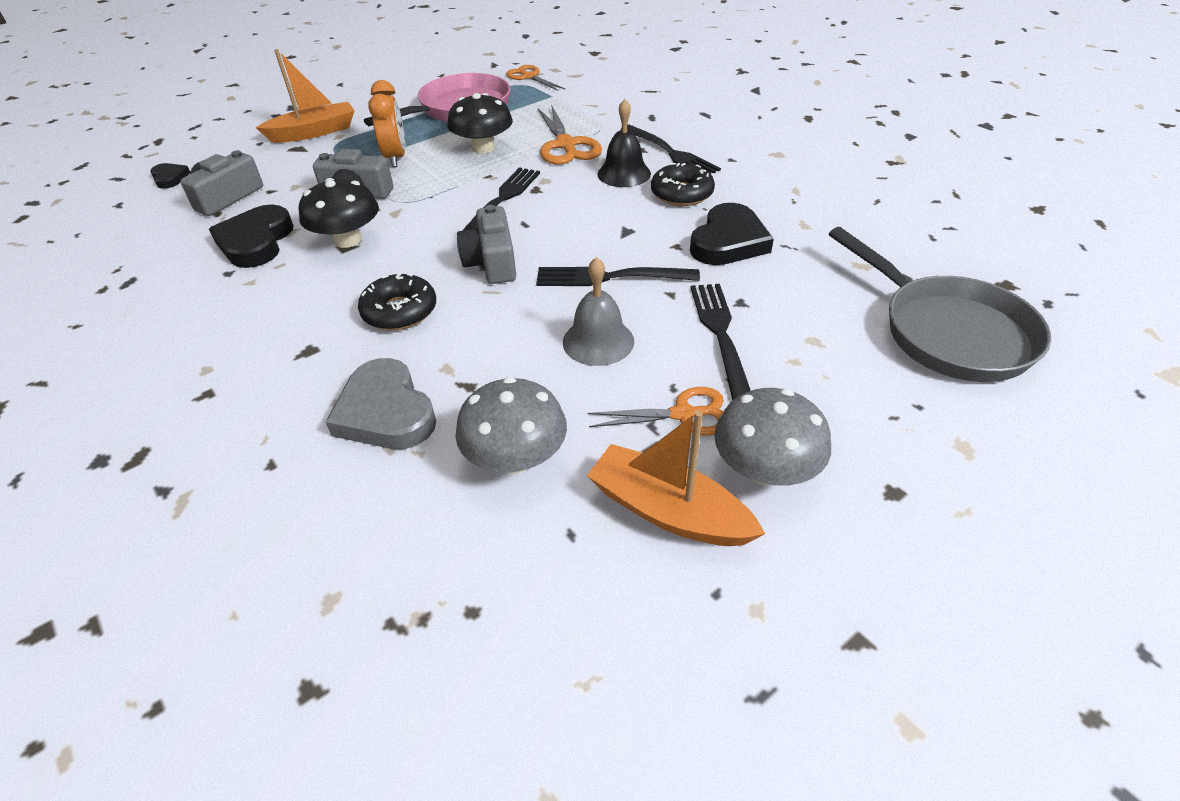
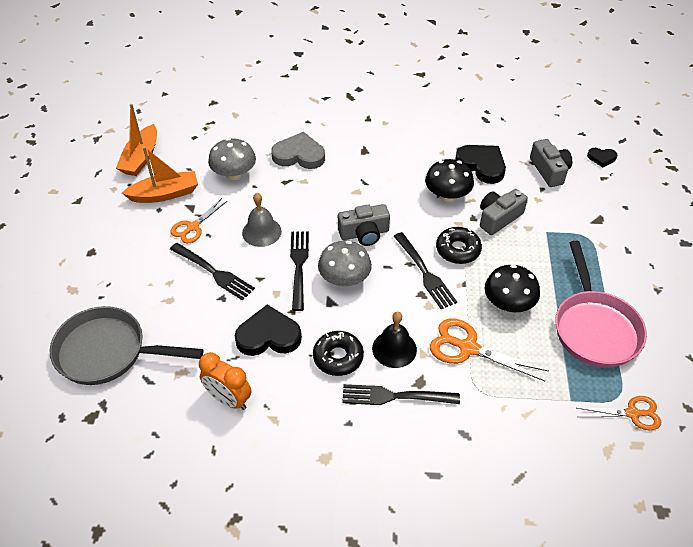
camera: 130 degrees right, 5 degrees up
(314, 132) = (620, 236): orange boat -> orange boat (141, 158)
(396, 158) = (536, 256): orange clock -> orange clock (228, 399)
(400, 311) = (360, 185): black donut -> black donut (458, 250)
(491, 262) = (364, 233): grey camera -> grey camera turned 135 degrees clockwise
(610, 277) = (299, 266): black fork -> black fork turned 45 degrees counterclockwise
(728, 241) = (268, 336): black heart -> black heart turned 105 degrees clockwise
(765, 469) = (144, 228): grey mushroom -> grey mushroom (344, 279)

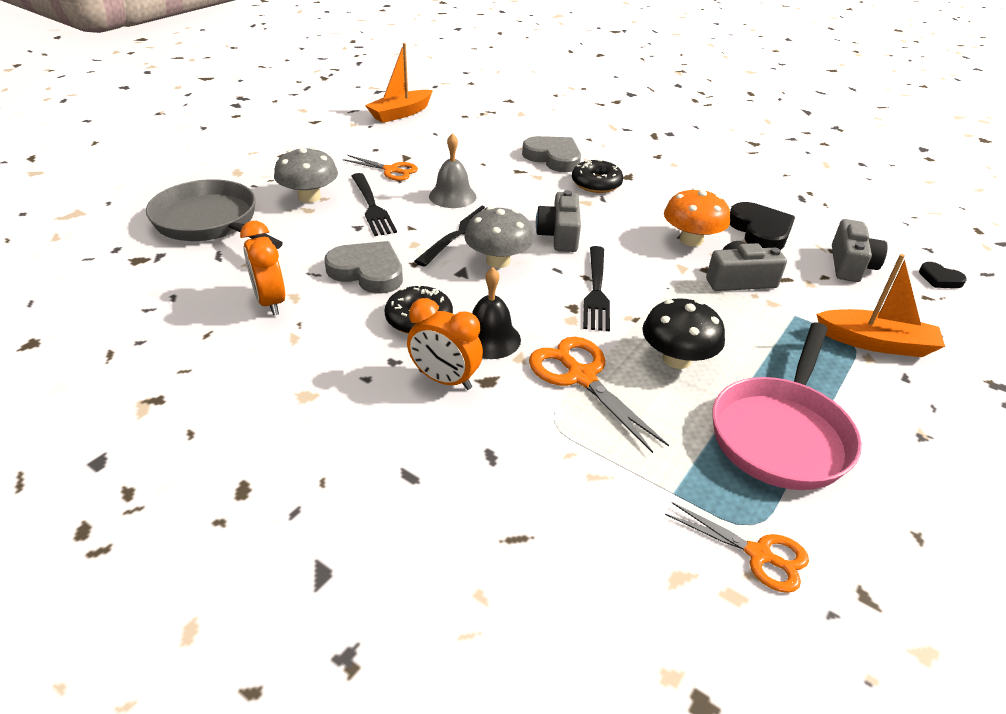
camera: 30 degrees right, 10 degrees down
(165, 194) = (393, 141): orange boat -> orange boat (875, 343)
(193, 227) = (391, 170): orange scissors -> orange scissors turned 135 degrees counterclockwise
(234, 174) = (473, 149): grey mushroom -> grey mushroom (309, 197)
(268, 336) = (368, 272): black heart -> grey heart
(364, 233) = (559, 235): grey camera -> grey camera turned 75 degrees clockwise
(395, 396) = (445, 380): black fork -> orange clock
(447, 195) = (691, 240): black mushroom -> orange mushroom
(458, 250) = (658, 288): black donut -> black donut (596, 183)

